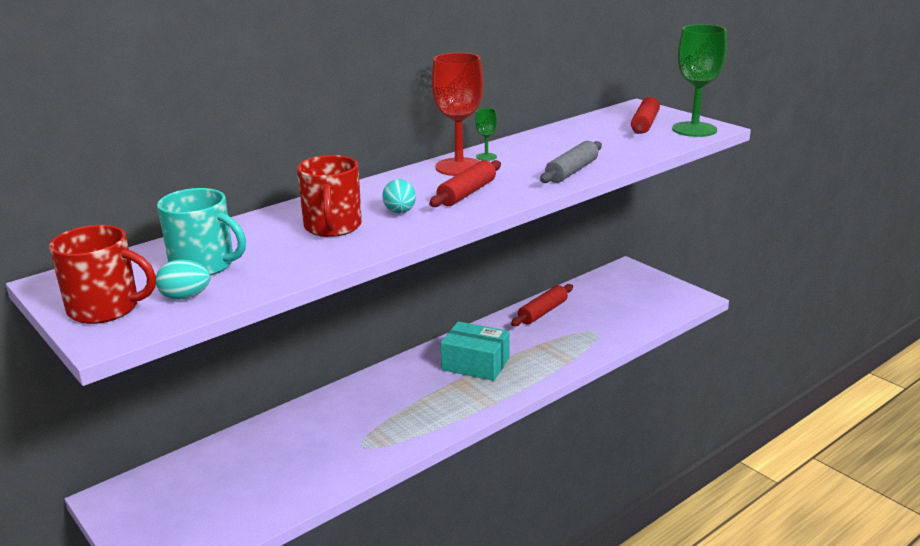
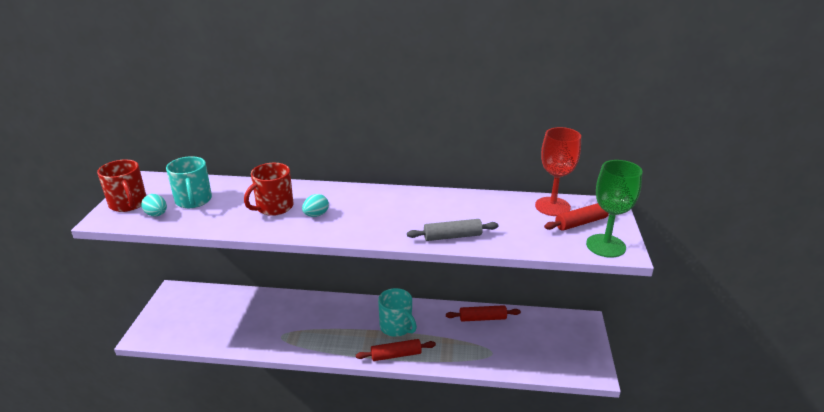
camera: 45 degrees right, 5 degrees up
(459, 167) = (403, 199): red goblet -> red goblet (552, 206)
(466, 193) = (369, 220): red rolling pin -> red rolling pin (396, 355)
(475, 364) = (396, 327): turquoise box -> turquoise mug
(486, 157) = (431, 199): green goblet -> none

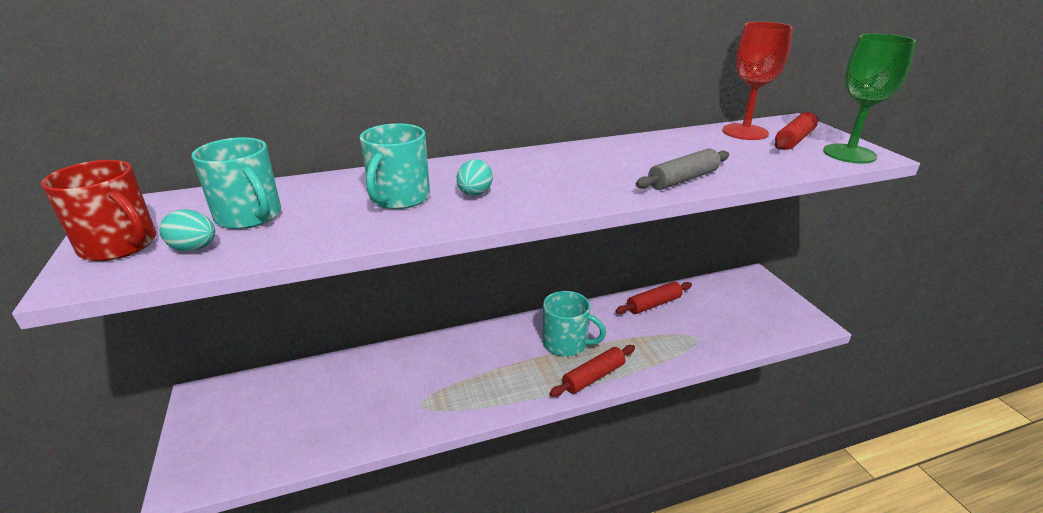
camera: 25 degrees left, 0 degrees up
(274, 207) = (399, 198): red mug -> turquoise mug

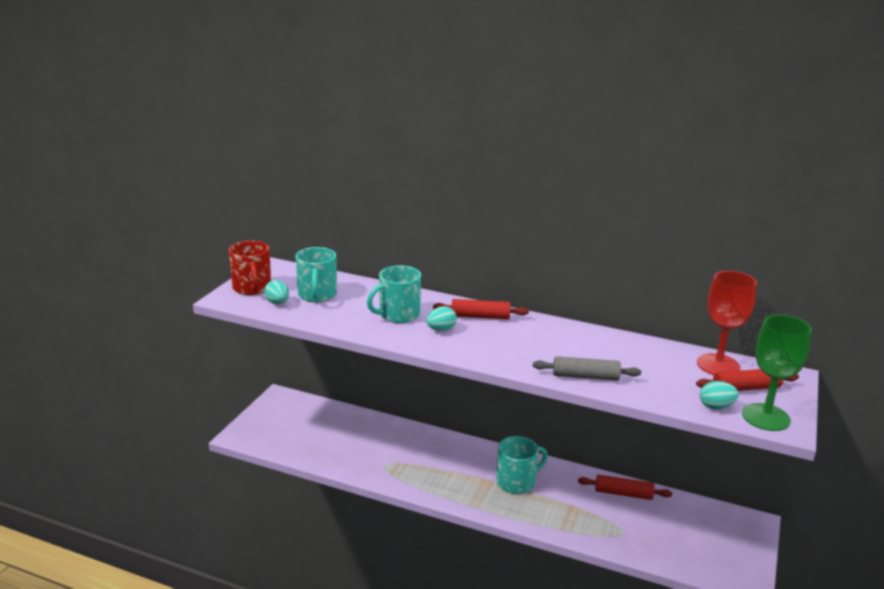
camera: 40 degrees right, 5 degrees down
(566, 344) = (516, 482): turquoise mug -> turquoise mug turned 90 degrees counterclockwise
(593, 377) = (507, 511): red rolling pin -> red rolling pin (480, 316)
(810, 160) = (716, 407): none -> turquoise egg

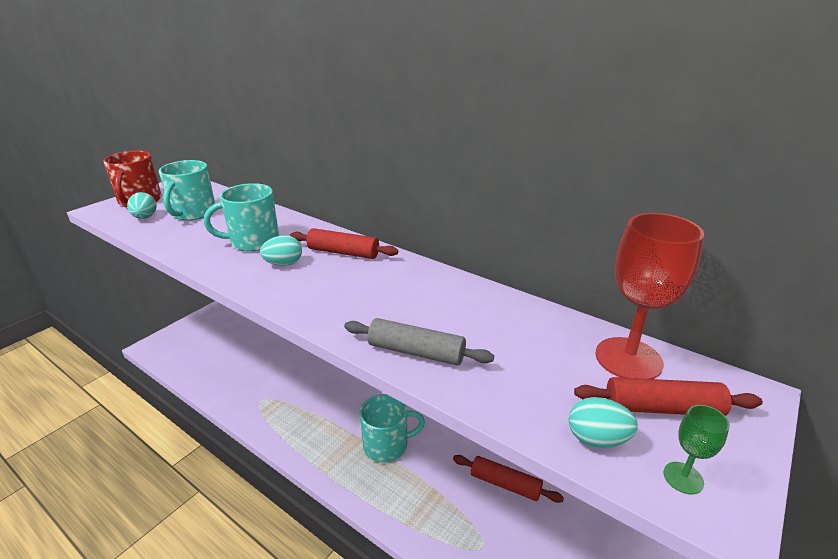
camera: 15 degrees right, 5 degrees up
(765, 417) = (683, 478): green goblet -> green goblet, size x0.45

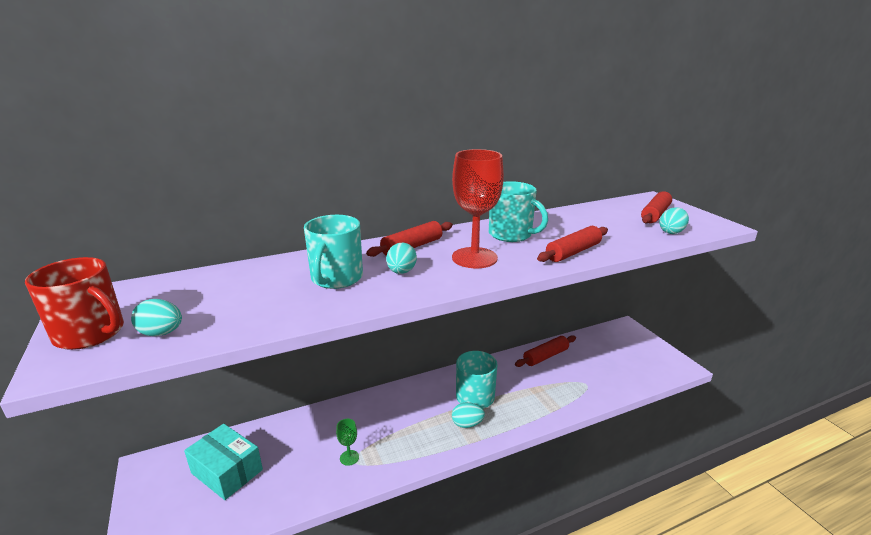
camera: 60 degrees left, 5 degrees down
(193, 213) = (206, 301): turquoise mug -> turquoise mug (511, 234)
(224, 344) = (227, 471): none -> turquoise box
(341, 455) = (467, 424): none -> turquoise egg
(416, 352) = (573, 252): grey rolling pin -> red rolling pin
(628, 359) = (614, 209): red goblet -> red goblet (474, 258)
(683, 478) = (701, 225): green goblet -> green goblet (349, 457)

